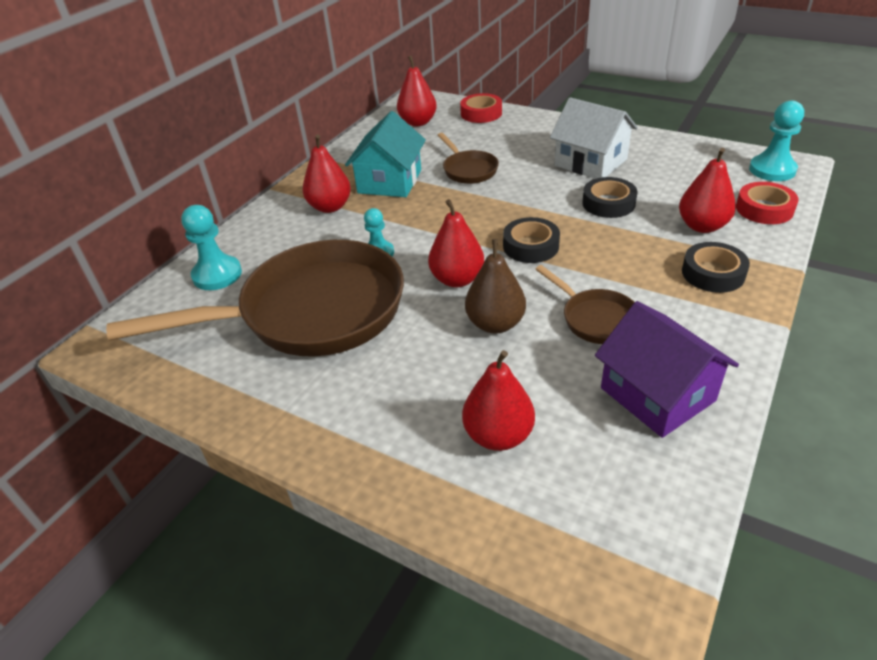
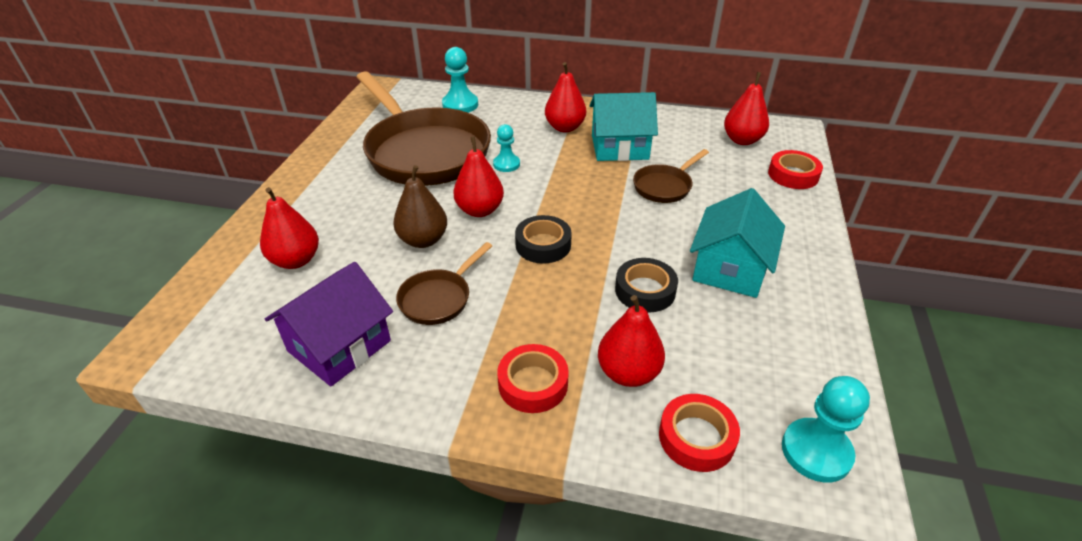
camera: 70 degrees right, 0 degrees up
(590, 162) = (730, 268): white house -> turquoise house
(713, 273) = (533, 383): black tape -> red tape

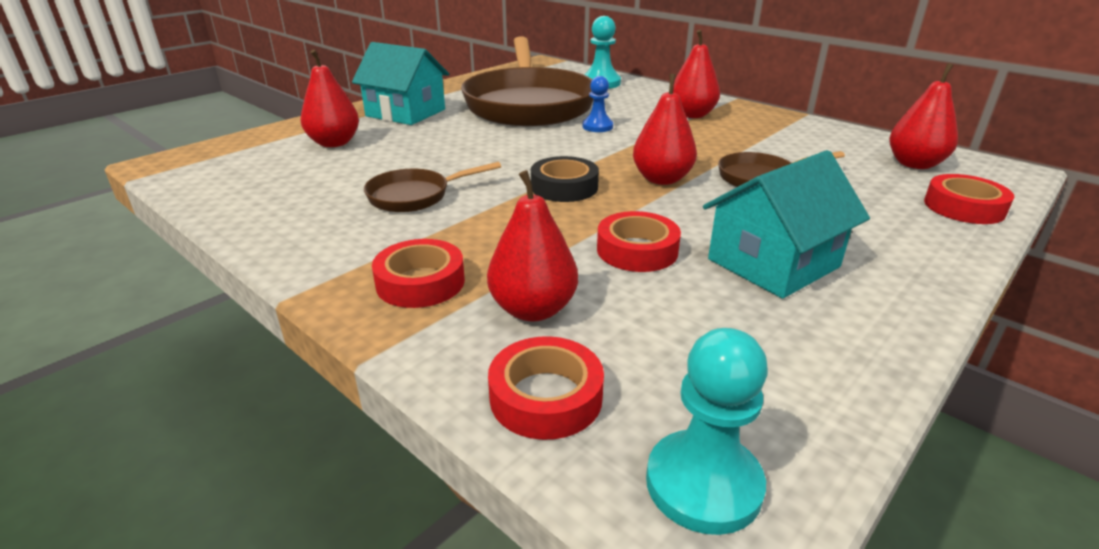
camera: 30 degrees right, 10 degrees down
(339, 346) = (292, 201): purple house -> none
(423, 240) = (453, 156): brown pear -> none
(480, 210) = (531, 150): red pear -> red pear (662, 179)
(506, 164) = (597, 127): turquoise pawn -> blue pawn
(619, 147) = (739, 139): turquoise house -> turquoise house (405, 113)
(645, 290) = (637, 250): black tape -> red tape

